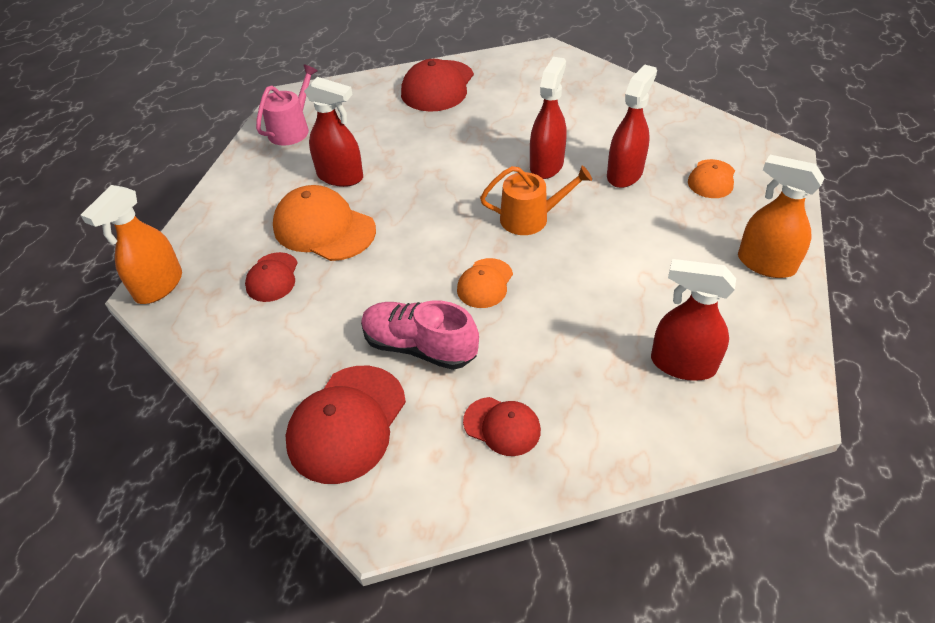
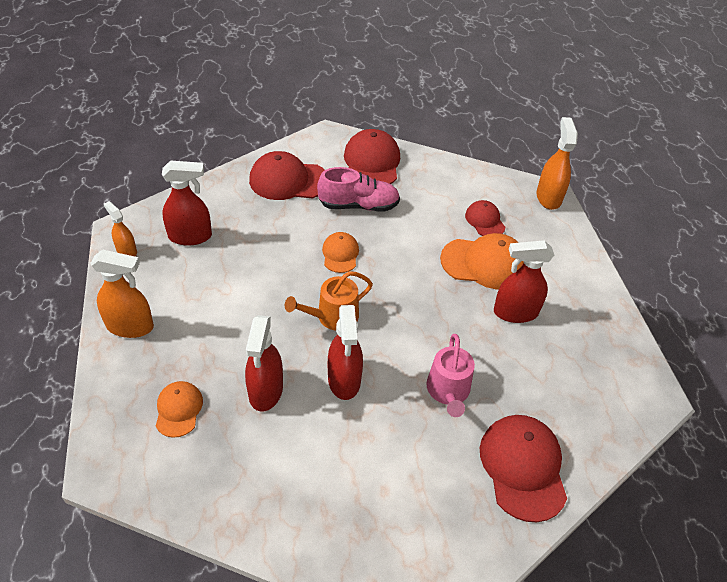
camera: 150 degrees right, 0 degrees up
(292, 129) = (608, 352): pink watering can -> pink watering can (448, 391)
(502, 426) = (288, 180): red cap -> red cap, size x1.76
(779, 366) = (126, 251): none -> orange spray bottle

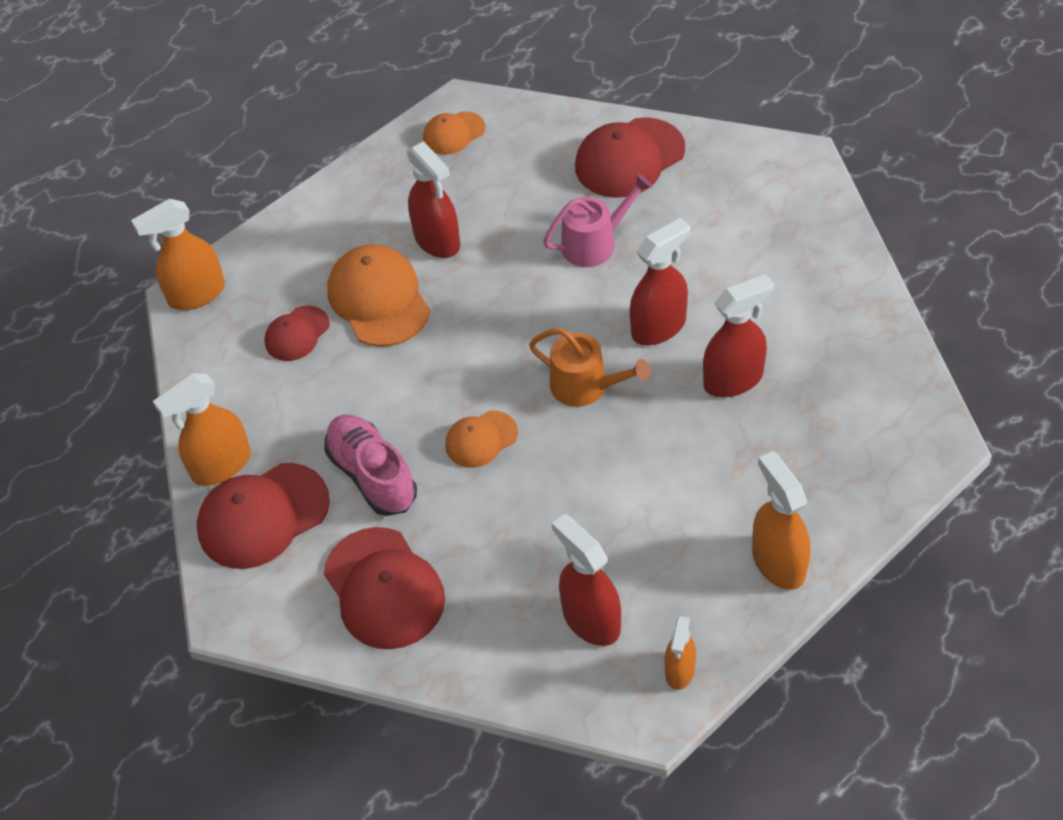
camera: 115 degrees left, 5 degrees up
(178, 410) = (824, 433): orange cap -> orange cap (454, 133)
(416, 162) = (221, 465): none -> orange spray bottle

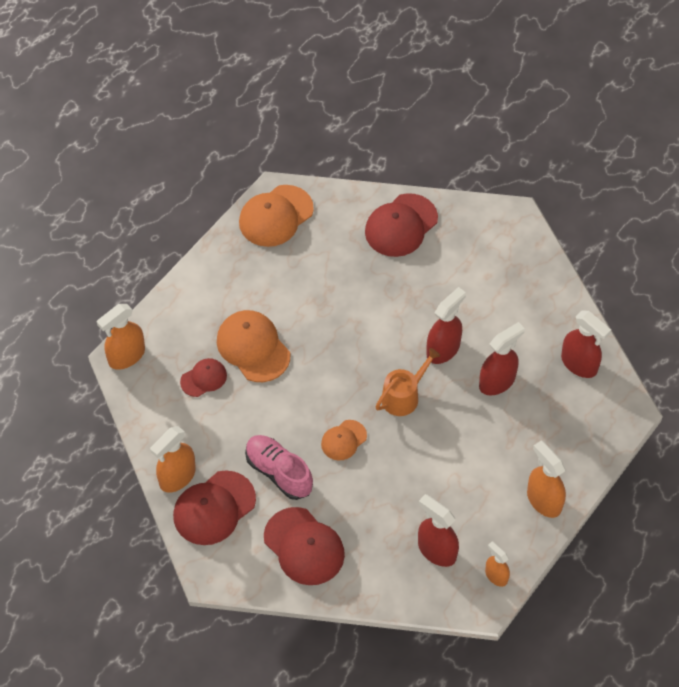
camera: 15 degrees left, 5 degrees up
(297, 334) = (203, 378): red cap -> red cap turned 150 degrees counterclockwise
(437, 241) = (283, 300): red spray bottle -> red spray bottle (579, 364)
(454, 133) = (276, 216): orange cap -> orange cap, size x1.76
(585, 386) = (403, 396): orange watering can -> orange watering can turned 60 degrees counterclockwise
(594, 243) = (389, 292): pink watering can -> none
(680, 671) = (496, 576): orange spray bottle -> orange spray bottle turned 135 degrees clockwise

